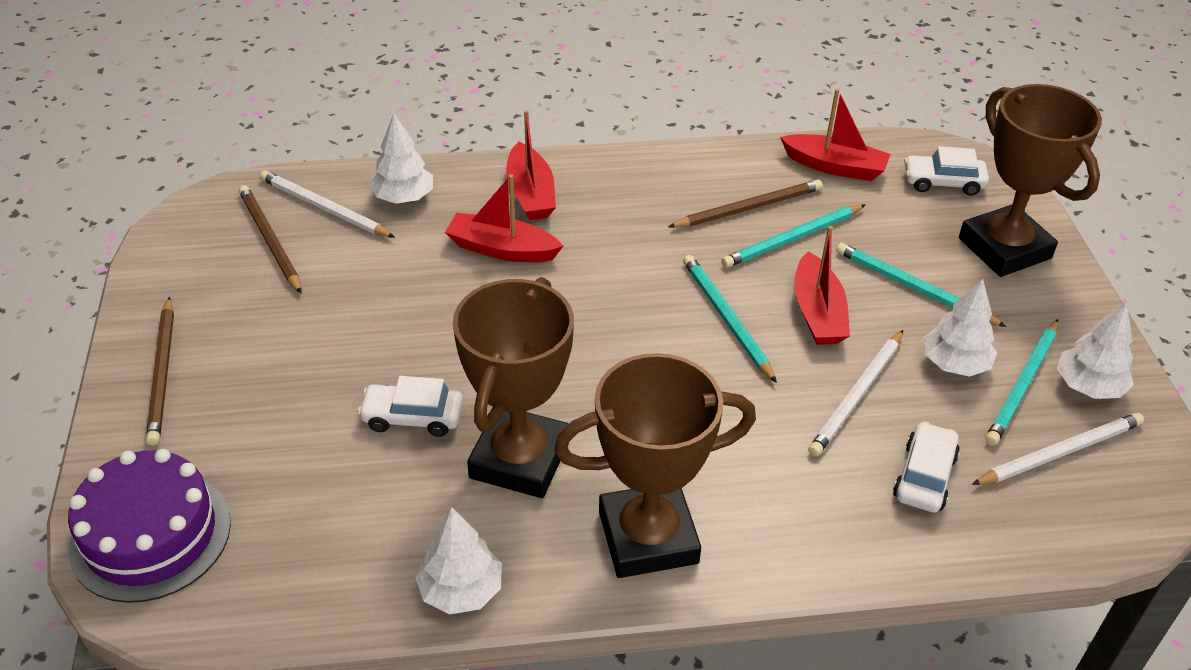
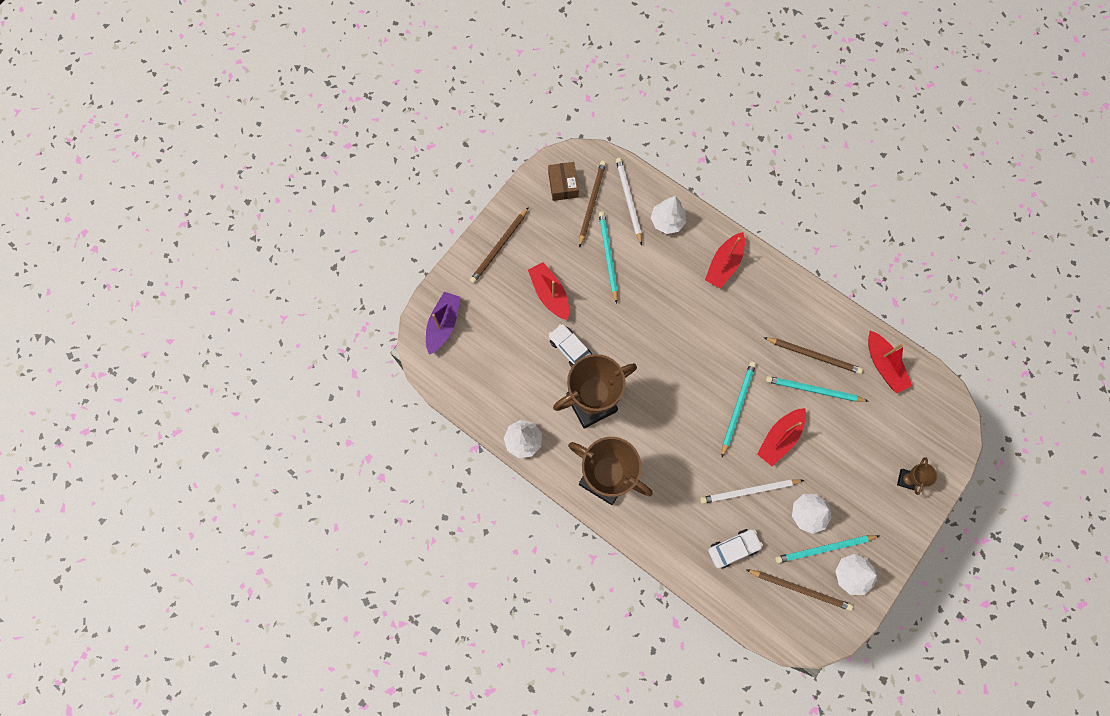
camera: 45 degrees right, 30 degrees up
(150, 535) = (443, 324): purple cake -> purple boat
(203, 247) = (563, 185): none -> brown box
(502, 249) = (681, 288): red boat -> red boat (549, 294)
(913, 288) = (837, 463): turquoise pencil -> turquoise pencil (608, 256)
(943, 182) = (925, 419): white car -> none
(1004, 248) = (906, 479): brown trophy -> brown trophy, size x0.43
(1060, 452) = (800, 589): white pencil -> brown pencil

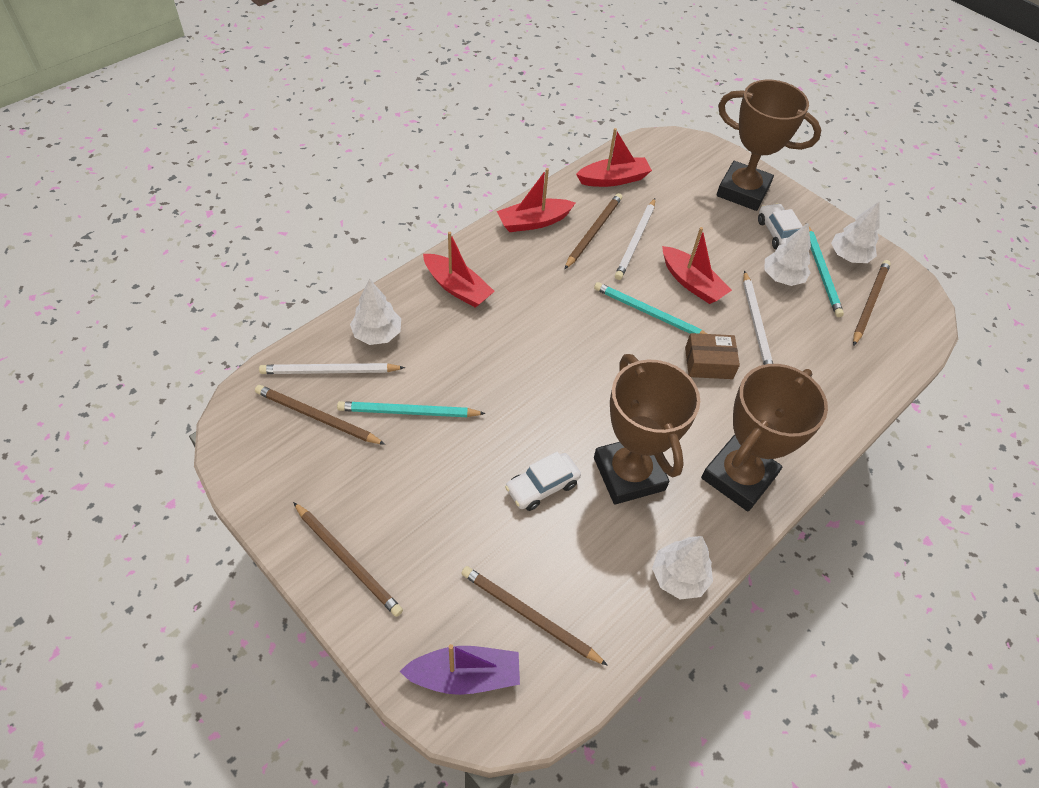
camera: 85 degrees left, 20 degrees down
(443, 324) = (465, 675): purple boat -> purple boat turned 150 degrees clockwise
(483, 354) = (529, 615): none -> brown pencil
(549, 294) = (449, 499): red boat -> red boat (533, 222)
(563, 185) = (272, 449): brown box -> brown box (708, 363)
(733, 548) = (827, 354): white car -> white car (777, 233)
(813, 390) = (635, 241): turquoise pencil -> white pencil
(906, 479) = (743, 191): brown trophy -> brown trophy, size x2.34

